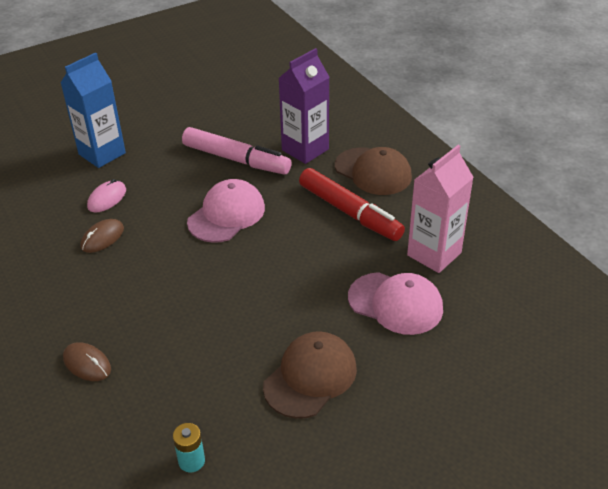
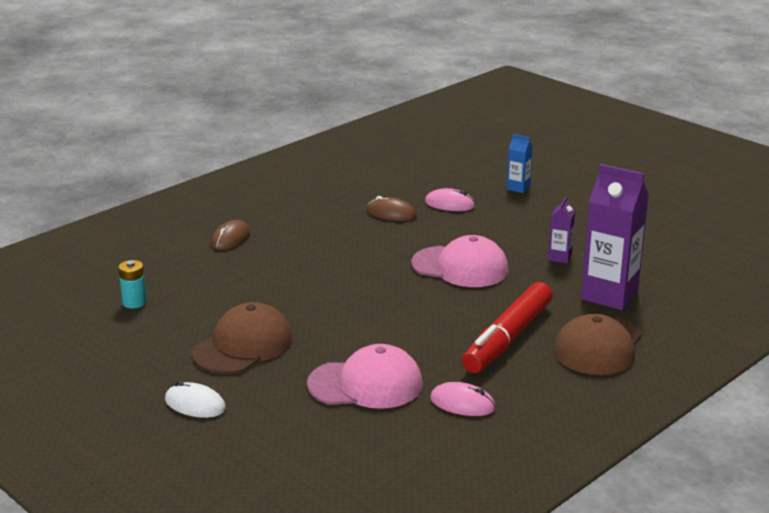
camera: 75 degrees right, 15 degrees down
(102, 154) = (518, 188): blue carton -> blue carton, size x0.48
(236, 159) = (559, 257): pink marker -> purple carton
(310, 377) = (243, 346): brown cap -> brown cap turned 75 degrees counterclockwise
(395, 303) = (365, 384): pink cap -> pink cap turned 105 degrees counterclockwise
(402, 423) = (195, 404): none -> white mouse
(434, 254) = (462, 403): pink carton -> pink mouse

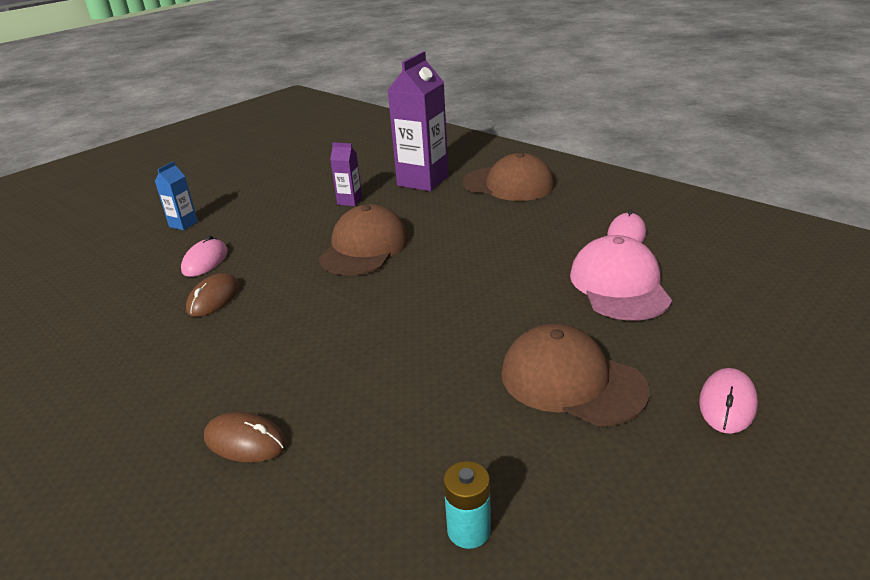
camera: 90 degrees left, 5 degrees up
(195, 404) = (727, 403): white mouse -> pink mouse
(460, 267) = (364, 247): pink cap -> brown cap
(508, 339) = (507, 219): red marker -> none

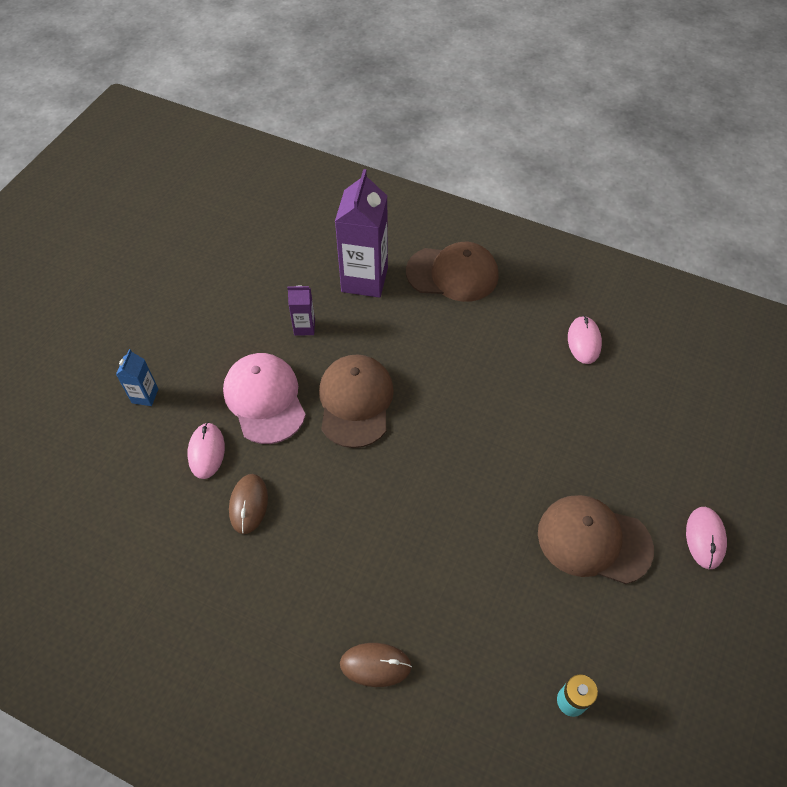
camera: 20 degrees left, 25 degrees up
(619, 285) = (597, 415): pink cap -> pink cap (265, 399)

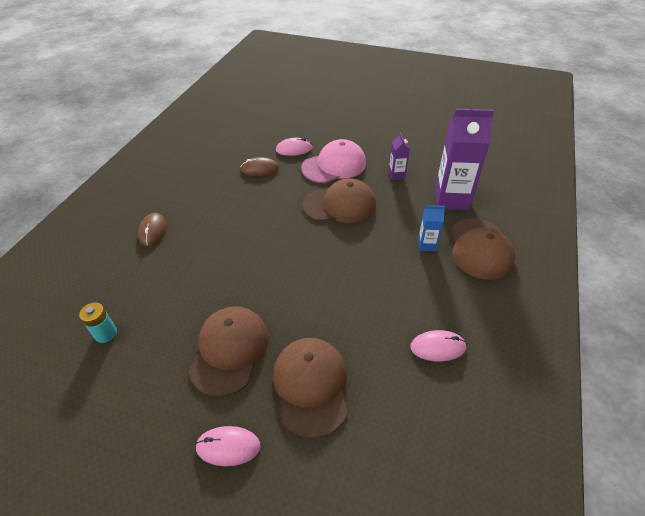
camera: 85 degrees right, 10 degrees down
(145, 396) = (328, 123): blue carton -> blue carton (426, 245)
(633, 458) = (311, 386): none -> brown cap

